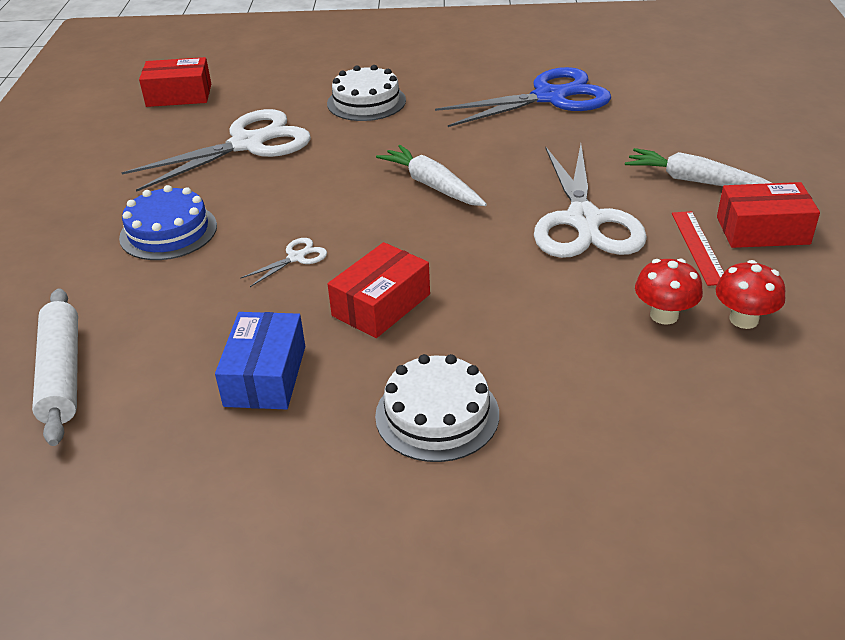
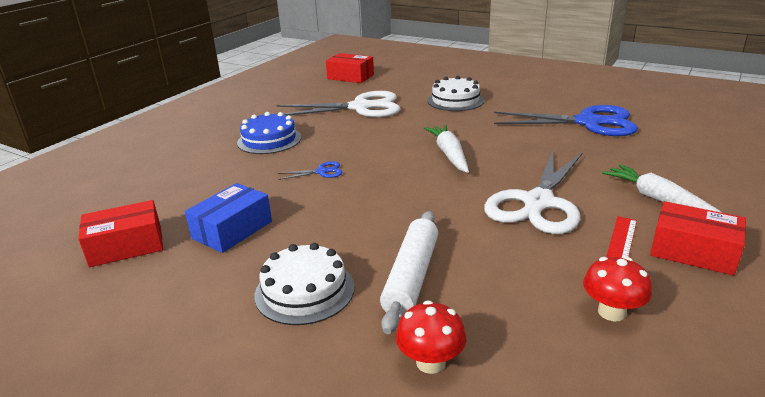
camera: 30 degrees right, 10 degrees down
(62, 374) = (138, 194): white rolling pin -> white rolling pin (411, 277)
(296, 257) = (321, 172): white scissors -> blue scissors
(381, 305) = (342, 213): red box -> red box (126, 246)
(664, 315) = (541, 285): red mushroom -> red mushroom (430, 362)

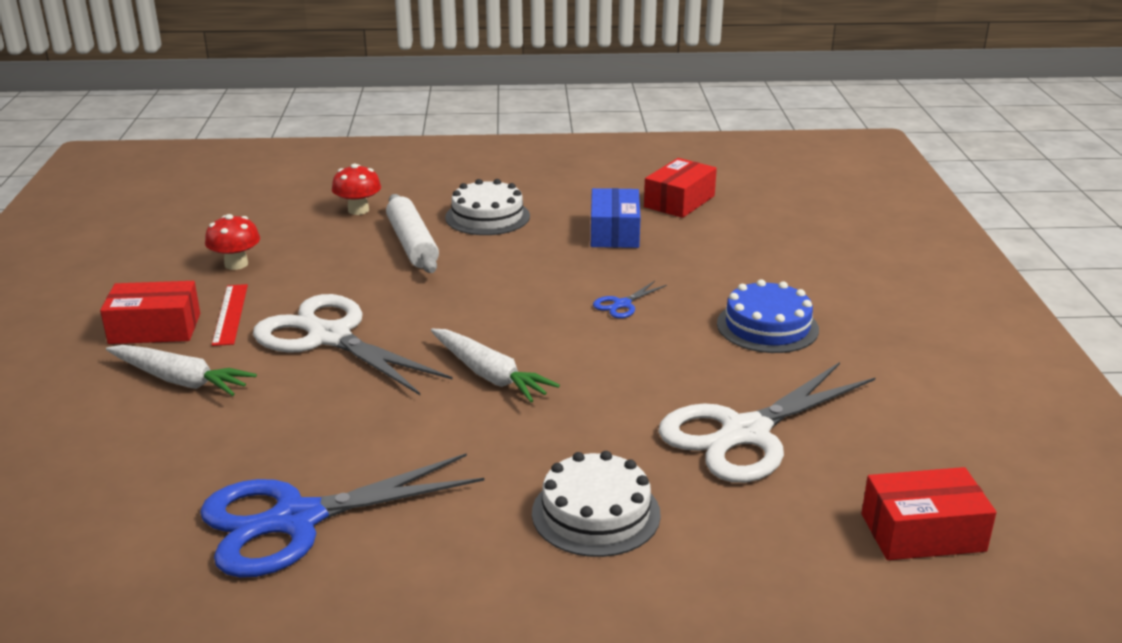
camera: 145 degrees right, 0 degrees up
(538, 202) = (330, 337): white scissors -> white scissors turned 45 degrees counterclockwise

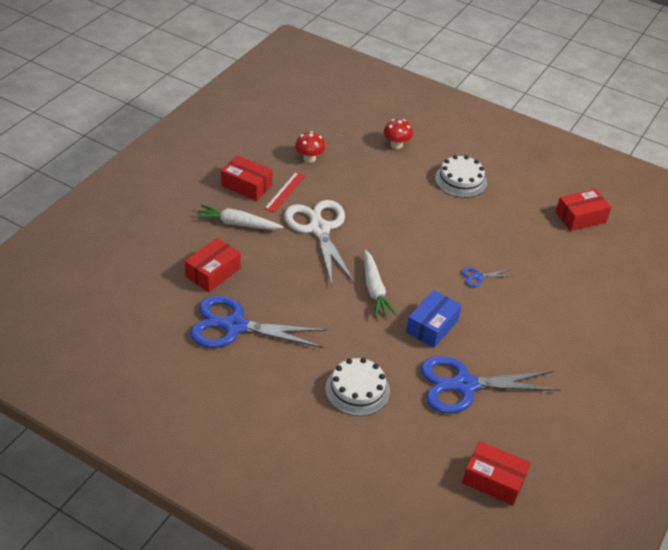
camera: 30 degrees right, 15 degrees up
(180, 380) = (238, 224): white carrot -> white carrot turned 135 degrees clockwise
(188, 461) = (213, 272): none -> red box
(412, 244) = (405, 183): white rolling pin -> none
(614, 232) = (520, 224): blue box -> blue box (432, 326)
(746, 433) = (465, 385): white scissors -> blue scissors
(767, 326) = (541, 329): blue cake -> none

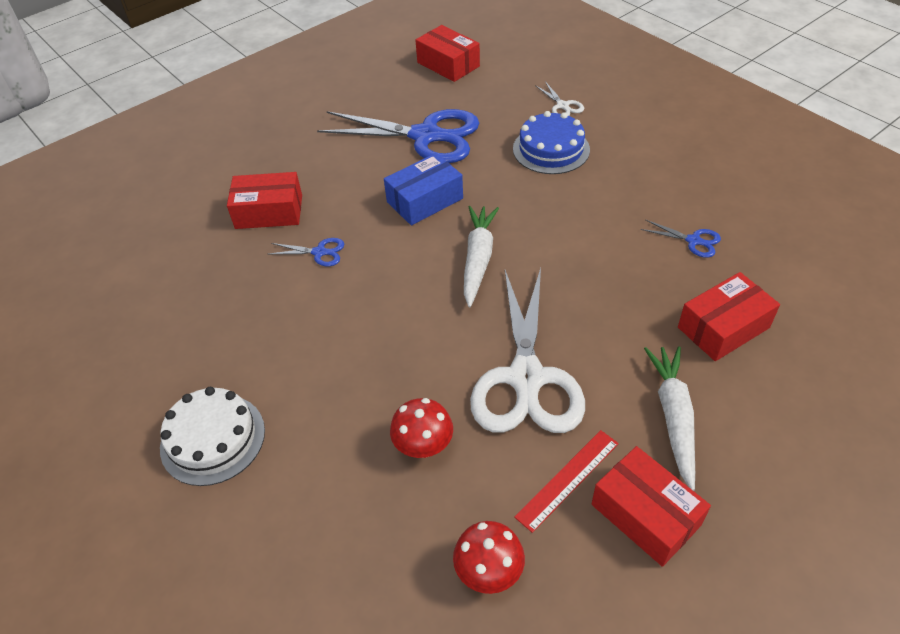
camera: 155 degrees left, 5 degrees up
(235, 326) = (693, 241): blue scissors -> blue scissors, size x0.41
(238, 224) = (673, 417): white carrot -> white carrot turned 120 degrees counterclockwise
(357, 390) = (551, 149): white cake -> blue cake
(363, 442) = (562, 106): none -> white scissors
(396, 145) = (276, 573): red mushroom -> red mushroom (423, 446)
(580, 217) = (82, 320): red box -> red box (269, 212)

